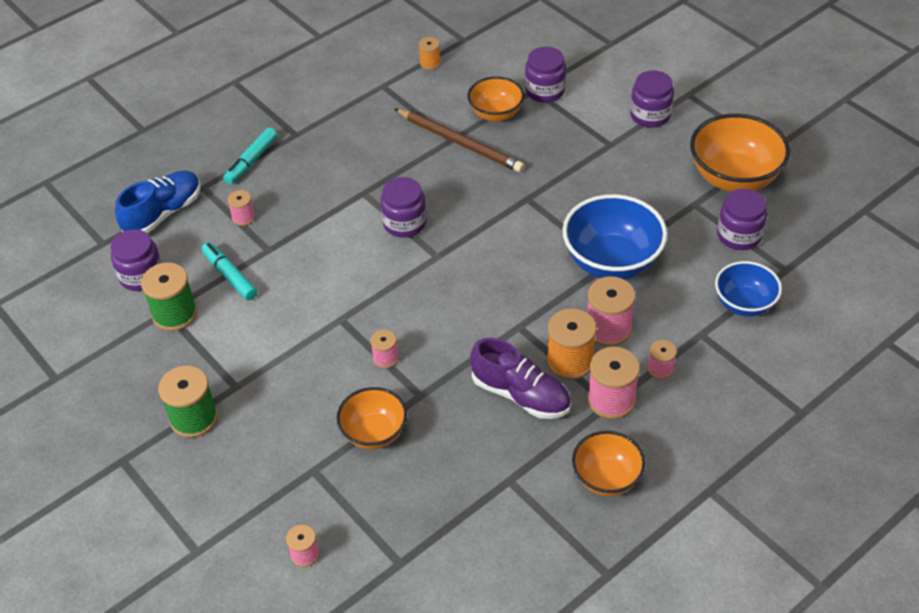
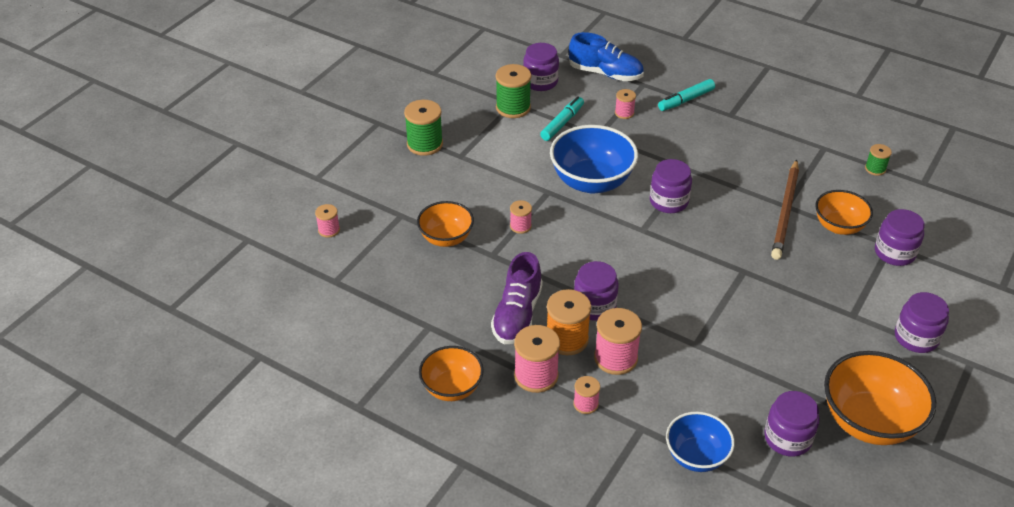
camera: 70 degrees right, 5 degrees down
(251, 161) = (686, 100): turquoise marker -> turquoise marker turned 45 degrees counterclockwise
(430, 63) = (875, 169): orange spool -> green spool
(532, 326) = (594, 306): none -> purple jar
(611, 262) = (698, 345): blue bowl -> blue bowl (591, 182)

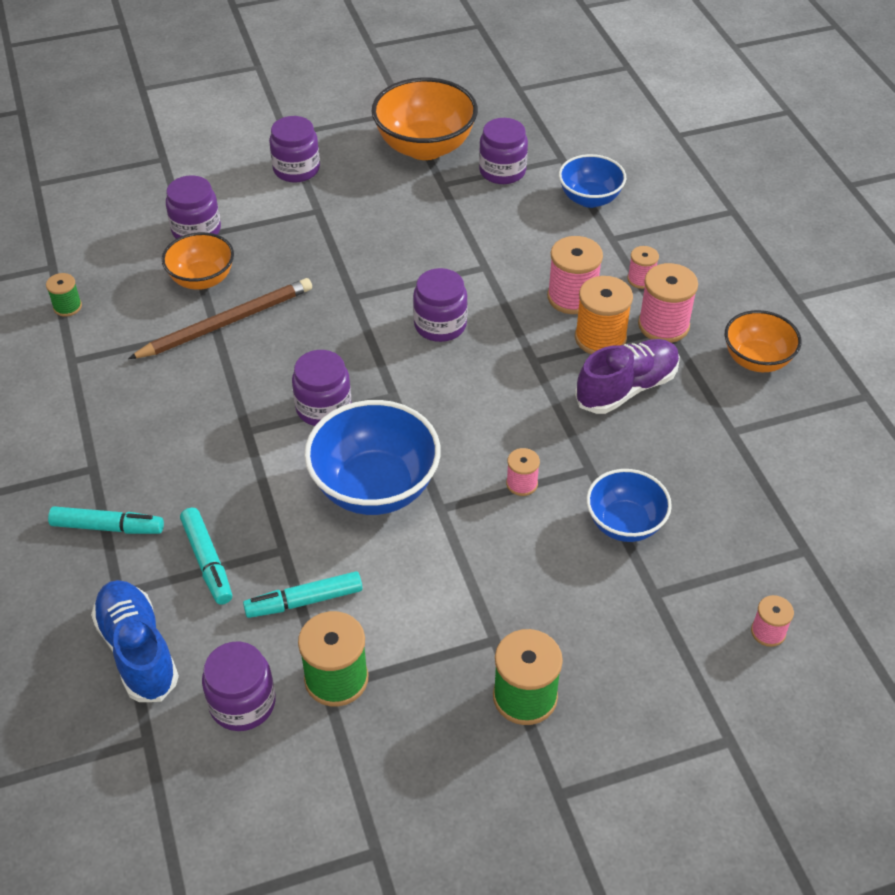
camera: 140 degrees left, 5 degrees up
(446, 238) = (625, 524): orange bowl -> blue bowl
(594, 306) = (539, 351): purple jar -> purple jar (440, 325)
(624, 113) = (207, 561): pink spool -> turquoise marker

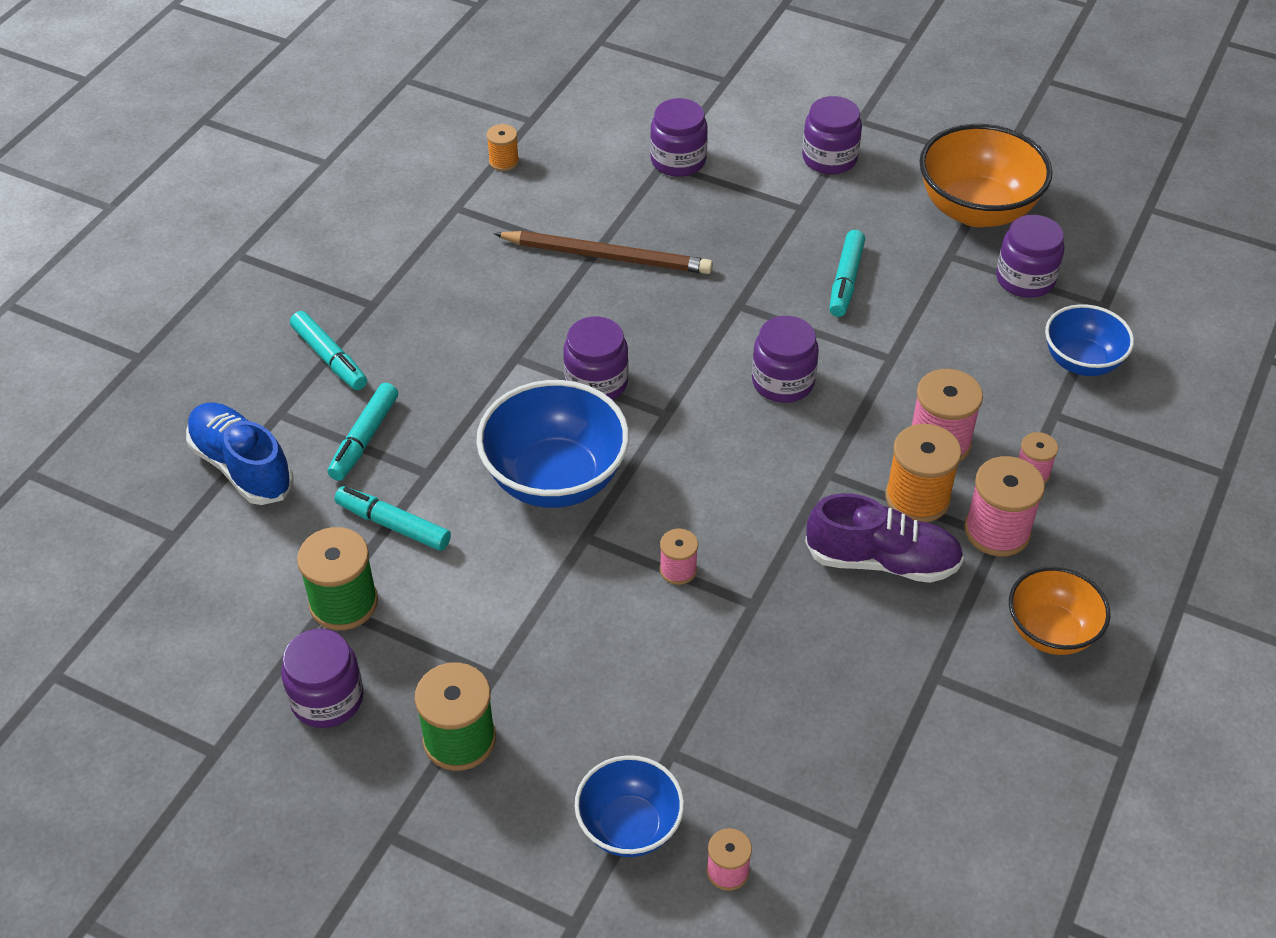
camera: 45 degrees right, 0 degrees up
(67, 307) = (504, 161): green spool -> orange spool
(138, 650) = (242, 466): blue shoe -> blue shoe turned 60 degrees counterclockwise
(202, 279) = (632, 206): orange bowl -> none
(242, 703) = (261, 564): purple jar -> purple jar (327, 699)
(401, 238) = (846, 280): none -> turquoise marker
(625, 524) = (723, 674): blue bowl -> blue bowl (629, 826)

